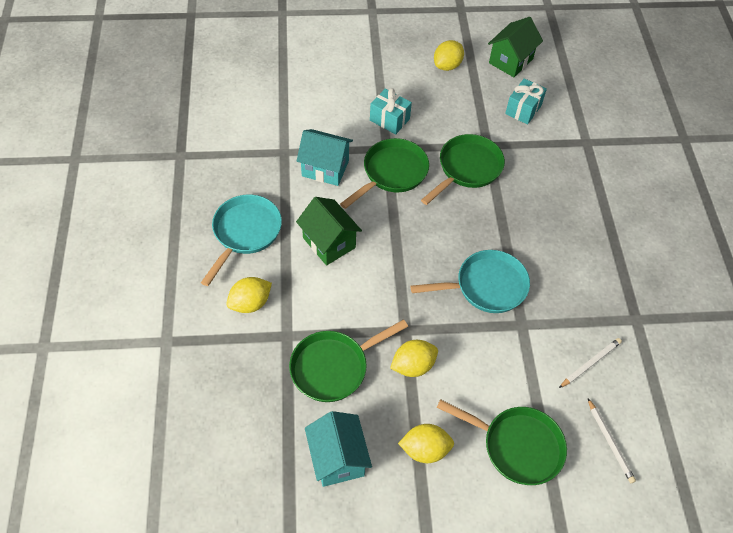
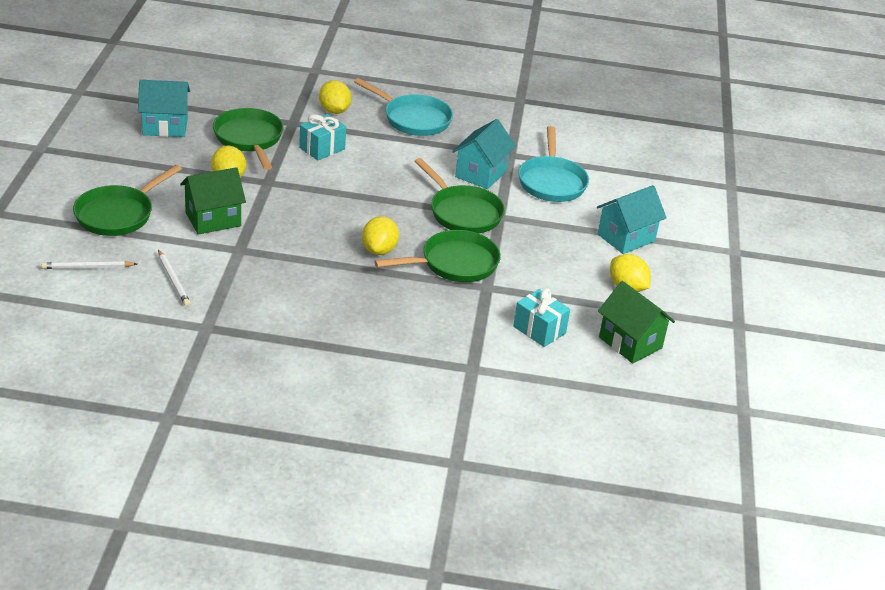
camera: 100 degrees right, 20 degrees down
(329, 243) = (385, 160): green house -> green house (213, 219)
(382, 69) = (626, 238): none -> turquoise house
(389, 120) = (542, 227): turquoise gift -> turquoise gift (322, 148)
(425, 449) = (146, 167): yellow lemon -> yellow lemon (379, 250)
(467, 168) = (454, 264): green pan -> green pan turned 75 degrees counterclockwise
(486, 286) = (293, 238): turquoise pan -> turquoise pan (551, 182)

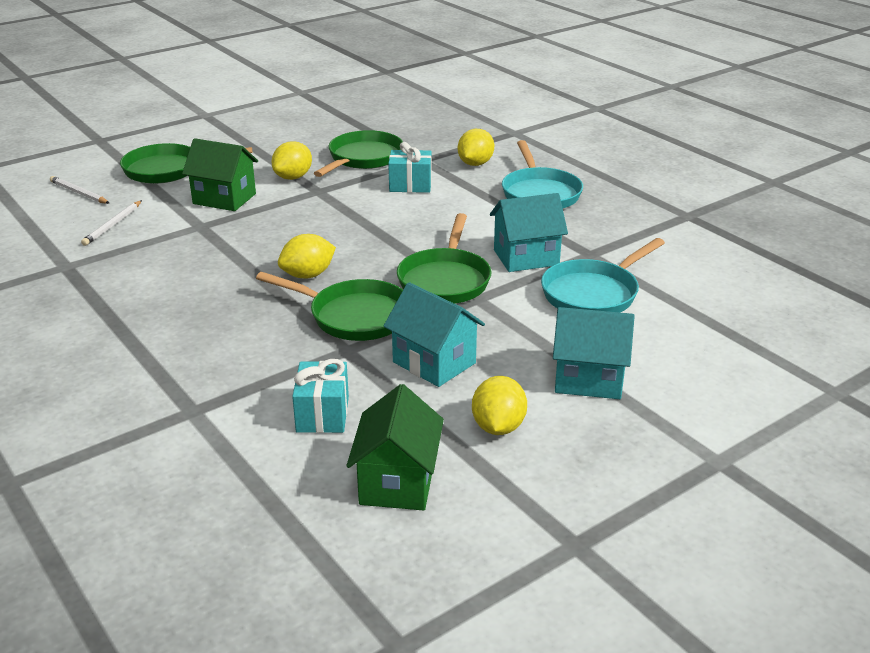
camera: 50 degrees right, 5 degrees down
(165, 126) = (316, 130): turquoise house -> turquoise house (434, 362)

